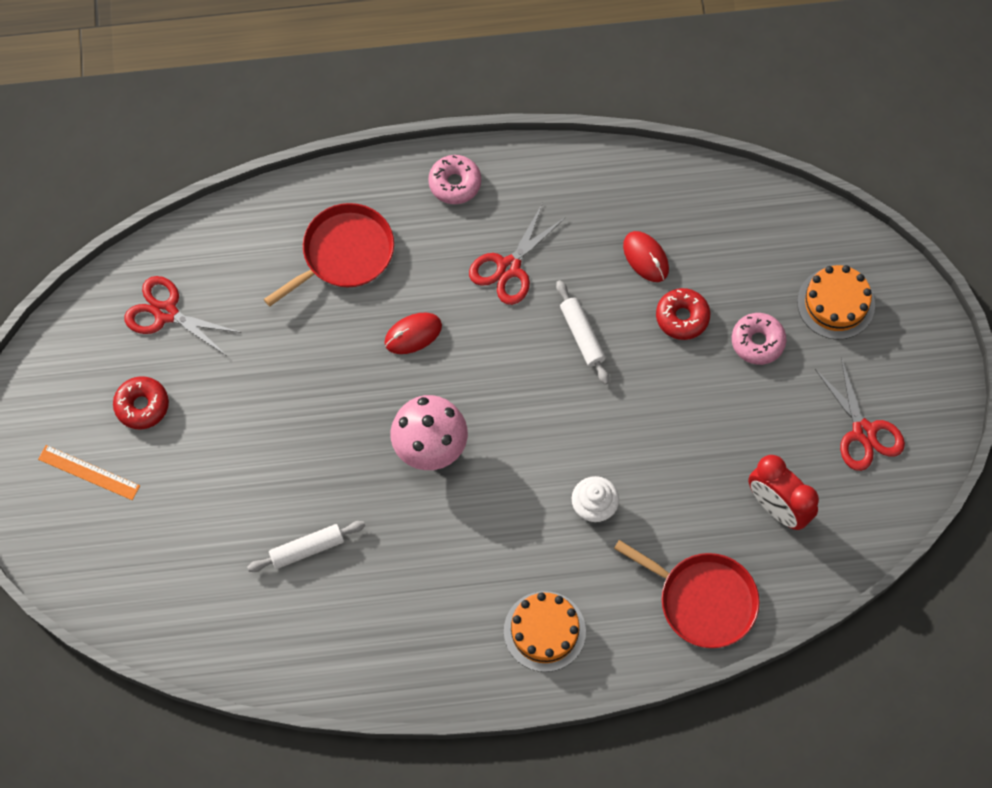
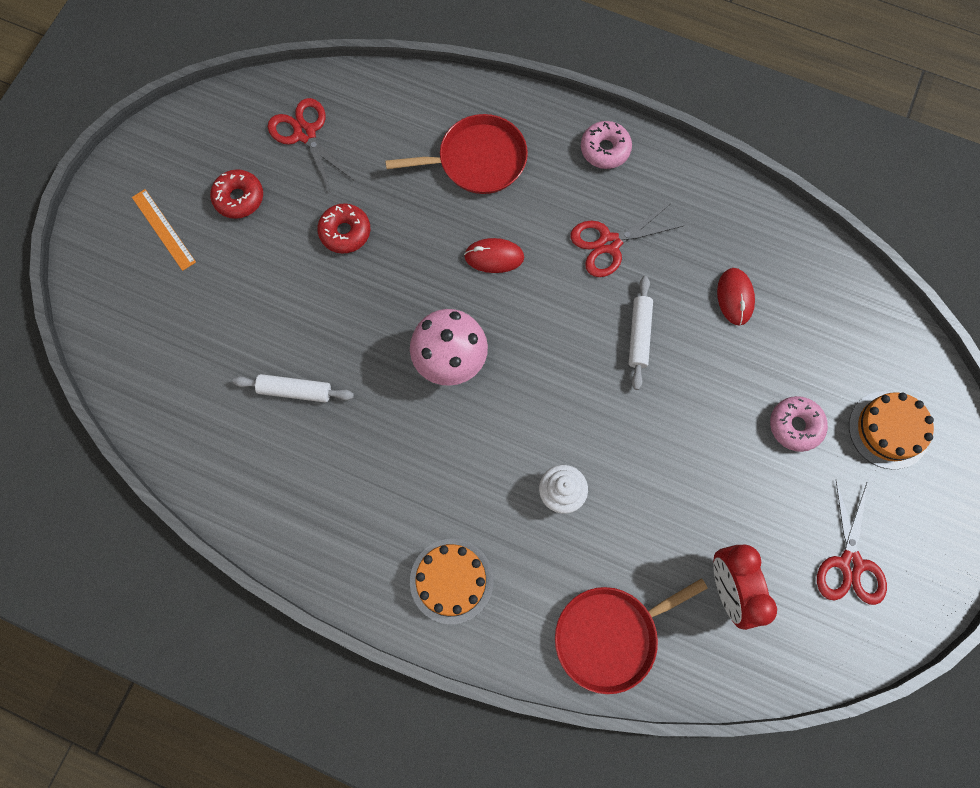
camera: 30 degrees right, 5 degrees up
(682, 317) = (738, 367): red donut -> red donut (345, 232)
(703, 600) = (610, 636): red pan -> red pan turned 90 degrees clockwise

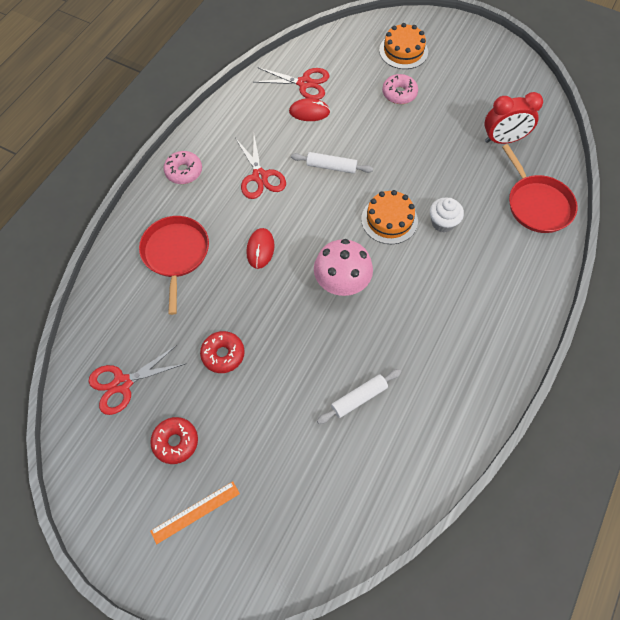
camera: 85 degrees left, 10 degrees down
(295, 391) = (359, 398): white rolling pin -> white rolling pin turned 45 degrees clockwise
(451, 581) = (506, 294): orange cake -> orange cake (389, 220)
(850, 564) = (485, 80): red scissors -> red scissors (304, 83)

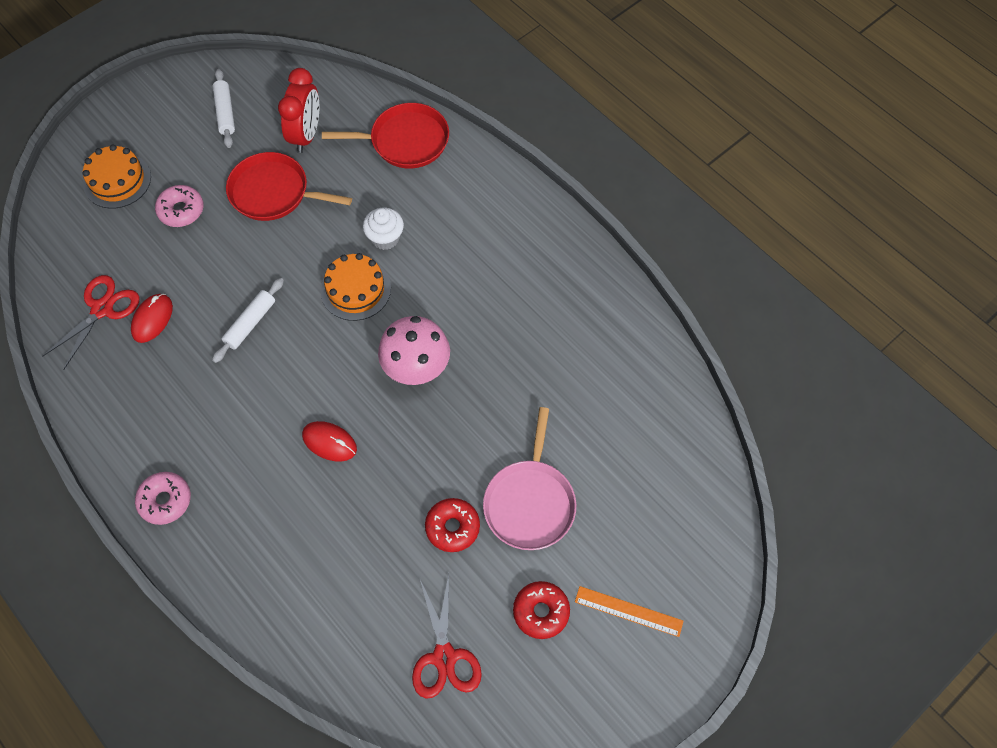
camera: 70 degrees left, 0 degrees up
(175, 254) = (290, 545): red pan -> red pan (273, 192)
(195, 512) = (628, 611): orange ruler -> orange ruler turned 60 degrees counterclockwise
(260, 177) = (222, 410): red scissors -> none
(262, 404) = (530, 502): none -> pink pan
(359, 398) = (560, 400): white rolling pin -> white rolling pin (225, 112)

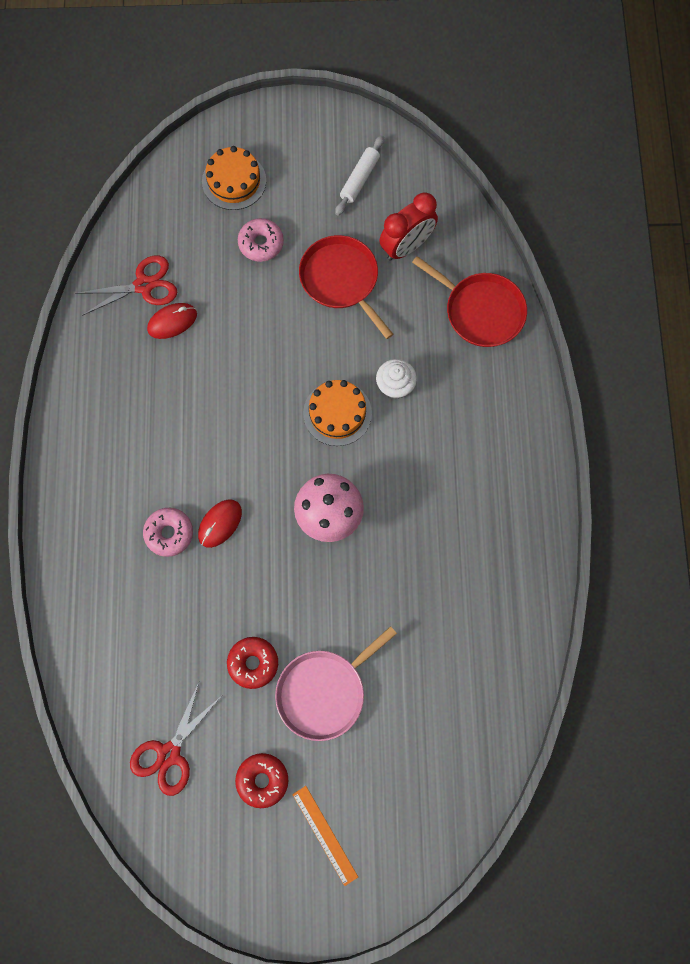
camera: 40 degrees right, 10 degrees up
(165, 500) = (75, 476): pink donut -> pink donut (169, 533)
(250, 323) = (238, 380): white rolling pin -> none
(329, 442) = (220, 524): red mouse -> red mouse turned 60 degrees clockwise

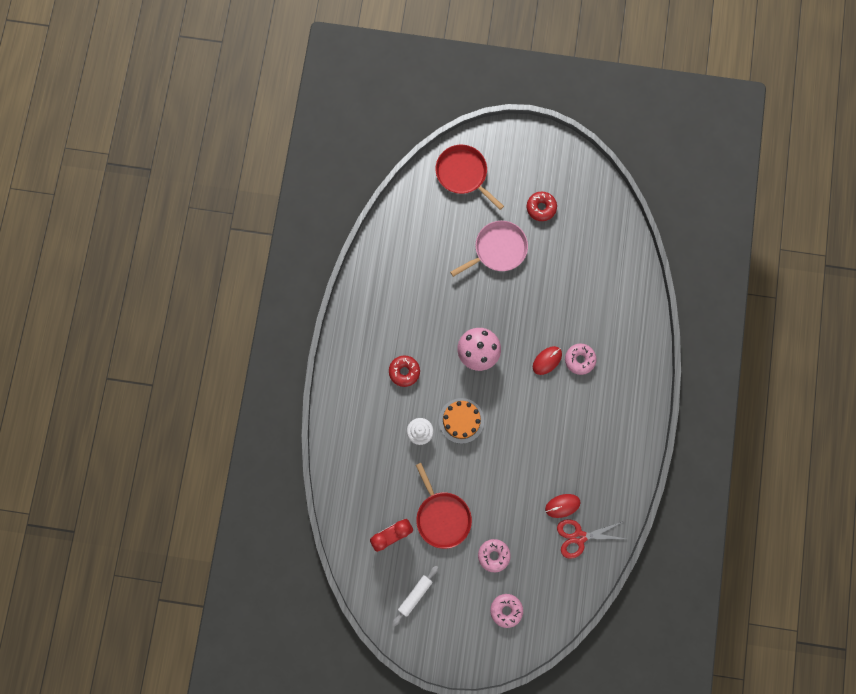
camera: 170 degrees left, 5 degrees up
(169, 754) = (593, 231): red scissors -> none
(234, 181) = (506, 610): orange cake -> pink donut
(253, 663) = (537, 273): red donut -> red donut (404, 372)
(325, 835) = (510, 174): orange ruler -> none
(481, 311) = (351, 476): red pan -> red pan (463, 174)

